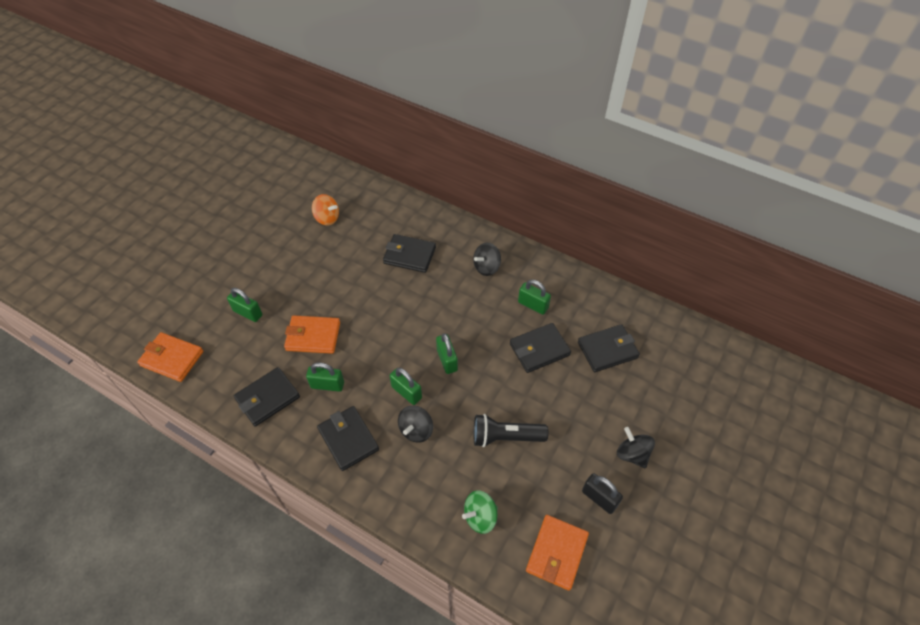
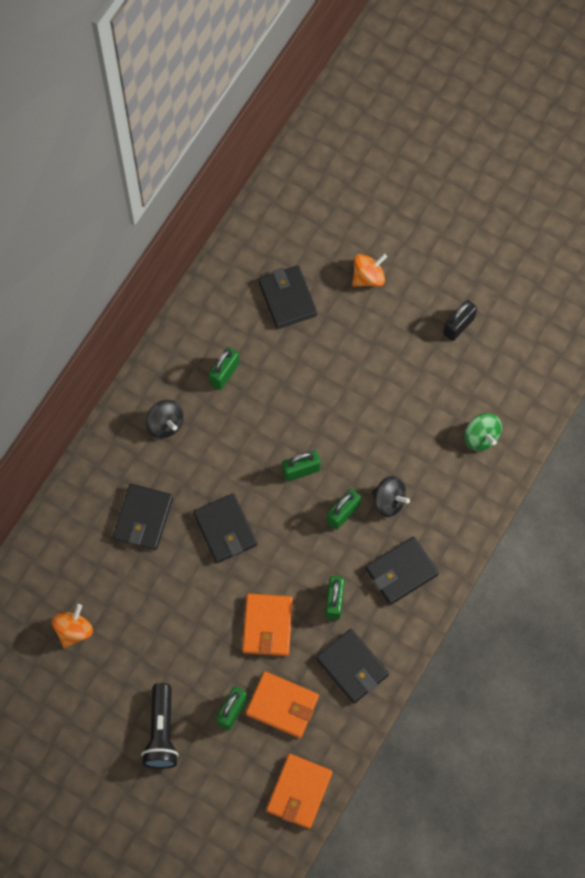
camera: 90 degrees left, 15 degrees up
(505, 437) = (395, 410): black flashlight -> black flashlight (161, 732)
(539, 349) = (286, 370): black wallet -> black wallet (225, 529)
(556, 553) = (513, 369): orange wallet -> orange wallet (282, 705)
(632, 454) = (411, 290): black spinning top -> none
(639, 415) = (368, 277): none -> orange spinning top

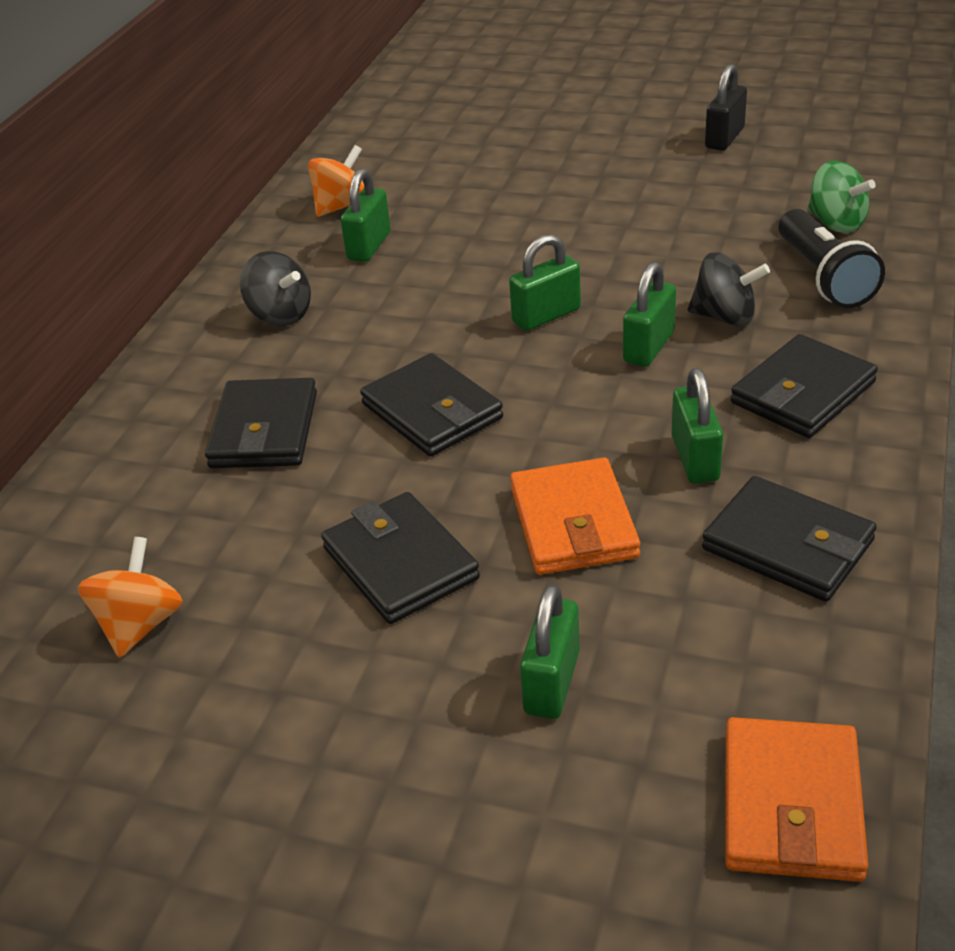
camera: 10 degrees left, 30 degrees down
(161, 732) = (390, 764): black flashlight -> black flashlight (823, 277)
(282, 705) = (666, 644): orange wallet -> none
(287, 298) = (445, 164): black wallet -> black wallet (400, 563)
(368, 277) = (561, 126): orange spinning top -> orange spinning top (341, 206)

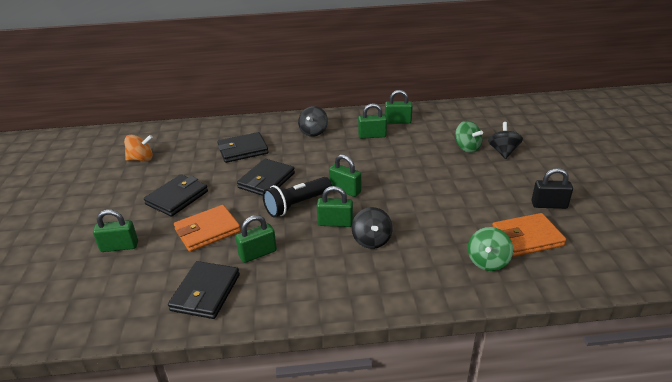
camera: 65 degrees right, 5 degrees down
(341, 206) = (398, 121): orange spinning top -> green padlock
(506, 161) = (467, 148): none -> green spinning top
(547, 133) = (503, 152): none -> black spinning top
(791, 805) = (57, 320): orange wallet -> orange wallet (526, 238)
(803, 393) = (319, 277): black wallet -> none
(823, 277) = (428, 266): black flashlight -> black flashlight (297, 205)

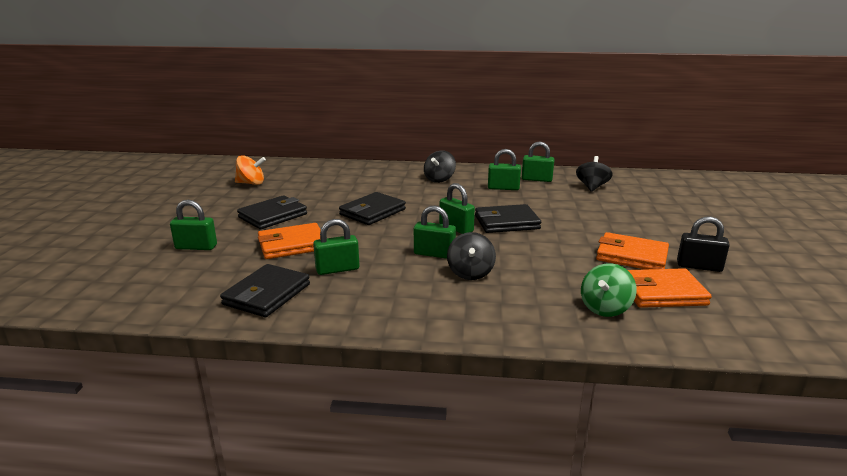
camera: 10 degrees right, 10 degrees down
(243, 150) = (358, 186): black wallet -> black wallet (506, 222)
(297, 205) = (397, 234): black flashlight -> none
(467, 148) = (611, 208): green spinning top -> none
(495, 201) = (631, 256): none -> orange wallet
(503, 152) = (654, 215): black spinning top -> black spinning top (592, 187)

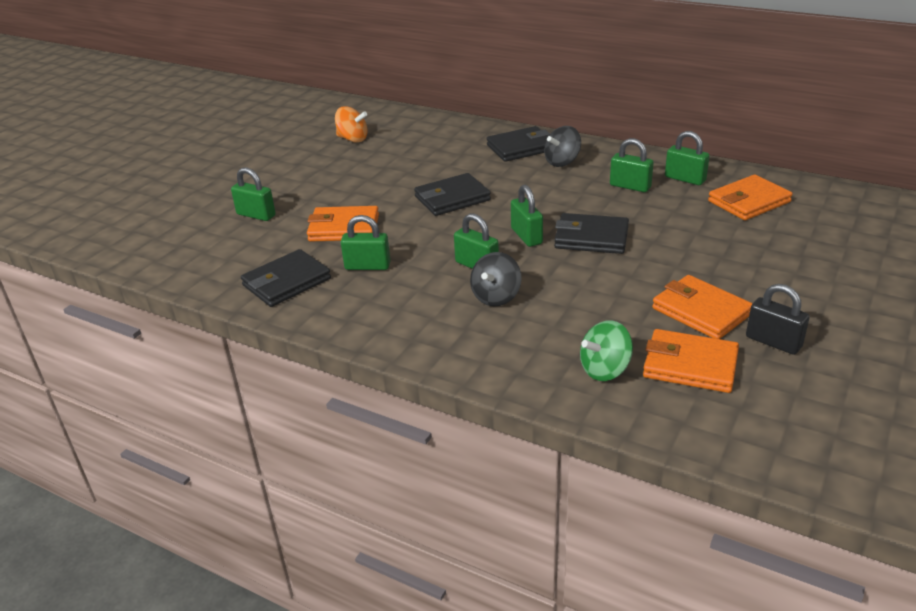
camera: 25 degrees right, 10 degrees up
(273, 216) = (348, 187): black wallet -> black wallet (521, 148)
(592, 187) = (749, 202): black spinning top -> orange wallet

